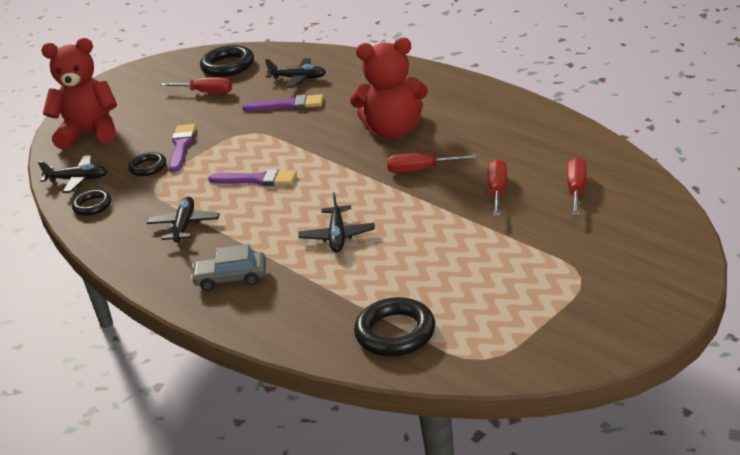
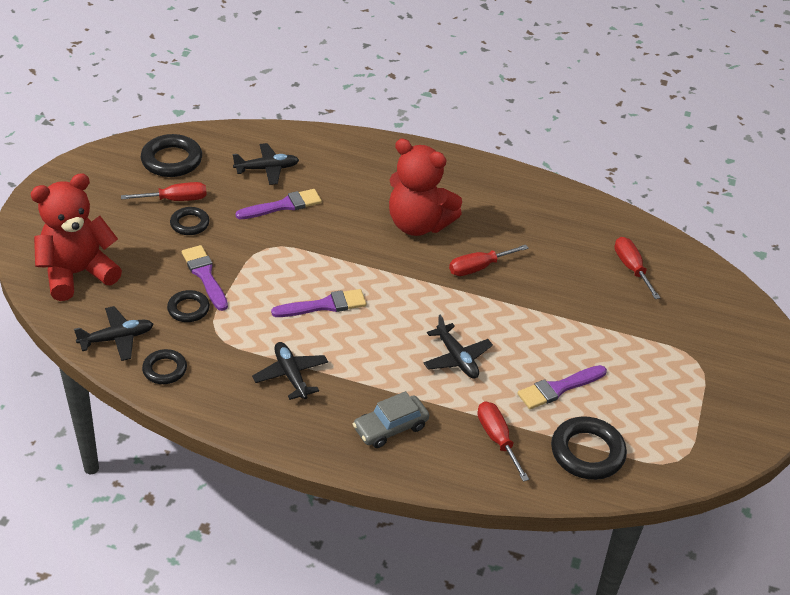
camera: 35 degrees left, 10 degrees up
(202, 110) = (190, 224): none -> black ring
(393, 131) = (418, 224): red teddy bear -> red teddy bear turned 60 degrees clockwise
(413, 275) = (558, 388): none -> purple brush
(497, 191) = (565, 280): red screwdriver -> red screwdriver (497, 439)

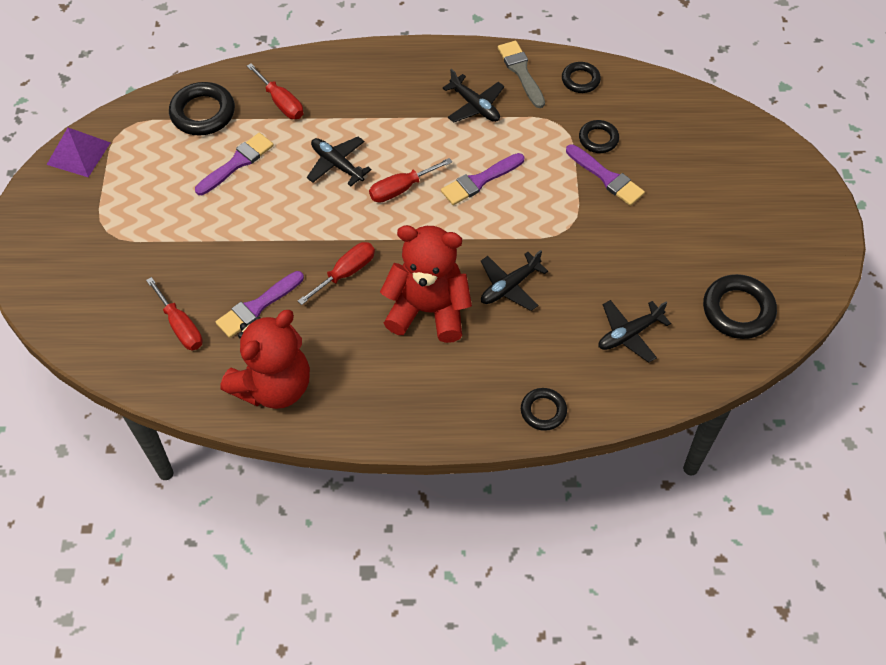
camera: 165 degrees right, 15 degrees up
(77, 273) = (720, 143): red teddy bear -> red teddy bear (274, 386)
(117, 338) = (638, 94): black plane -> black plane (509, 286)
(175, 200) = (695, 257): red screwdriver -> red screwdriver (401, 189)
(190, 224) = (660, 231): black ring -> black ring (543, 411)
(221, 396) = (521, 72): none -> grey brush
(283, 206) = (582, 287): purple brush -> purple brush (257, 306)
(390, 428) = (372, 86): grey car -> none
(728, 446) = (78, 153): none -> purple pyramid

